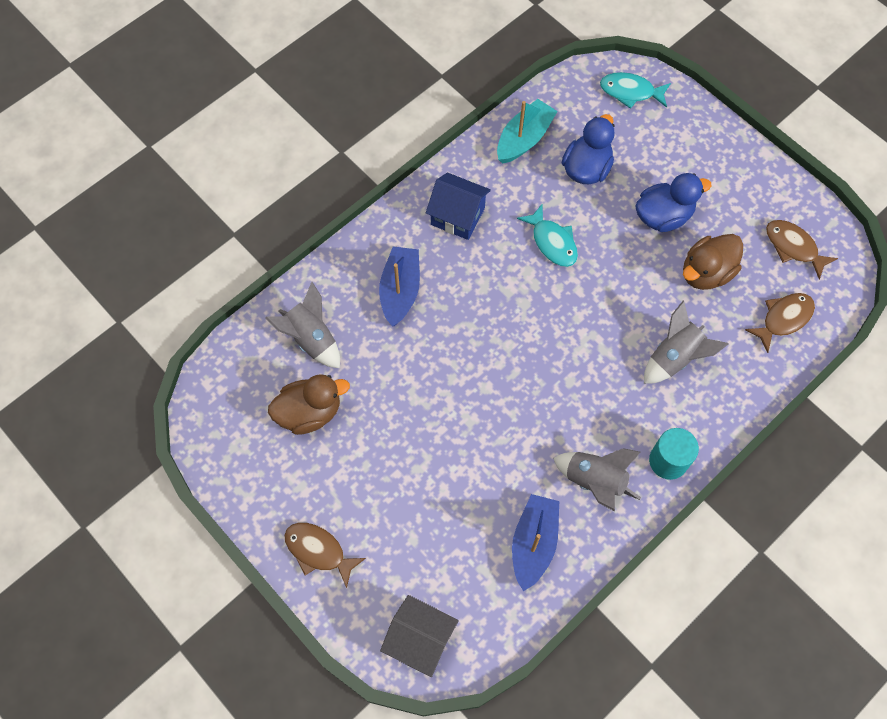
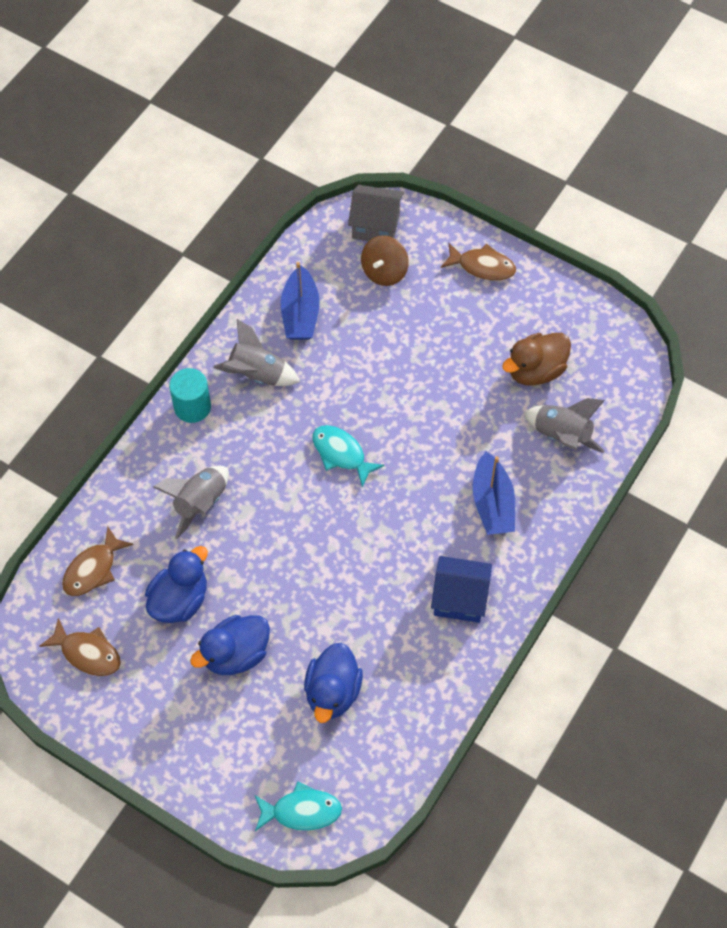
camera: 165 degrees right, 5 degrees down
(428, 573) = (384, 272): none -> brown spinning top
(524, 139) = (413, 712): turquoise boat -> none
(552, 242) = (350, 594): turquoise fish -> turquoise fish (341, 454)
(706, 273) = (180, 600): brown duck -> blue duck

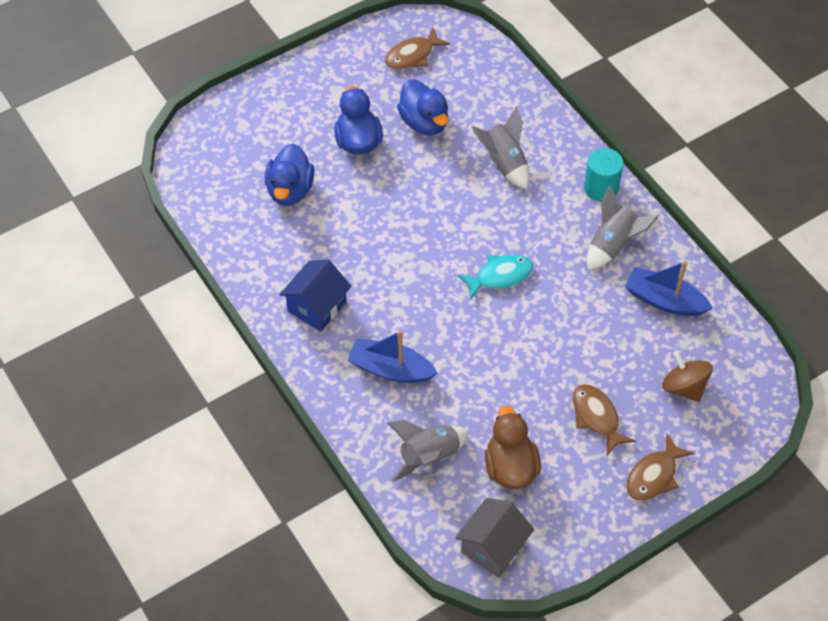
camera: 115 degrees right, 5 degrees down
(93, 569) = (481, 79): brown fish -> brown fish (596, 417)
(302, 811) = (211, 138): turquoise fish -> none
(332, 692) = (290, 190): blue duck -> blue duck turned 120 degrees counterclockwise
(376, 225) = (744, 402): grey house -> grey house (493, 547)

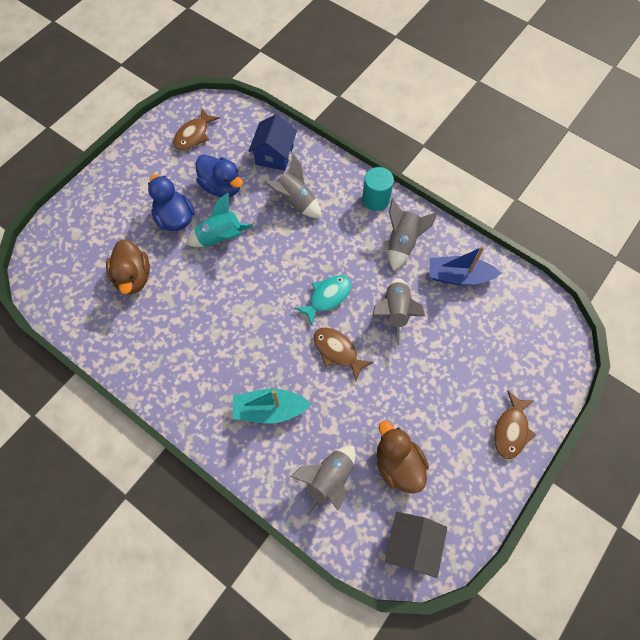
camera: 20 degrees left, 10 degrees up
(290, 190) = (133, 277): blue duck -> brown duck
(317, 306) = (189, 373): blue house -> blue house (274, 155)
(390, 369) = (269, 409): blue boat -> turquoise boat
(402, 177) = (220, 238): none -> turquoise rocket
(572, 315) = (395, 312): none -> grey rocket
(596, 417) = (447, 394): brown fish -> brown fish (337, 351)
(684, 387) = (502, 344): brown spinning top -> none

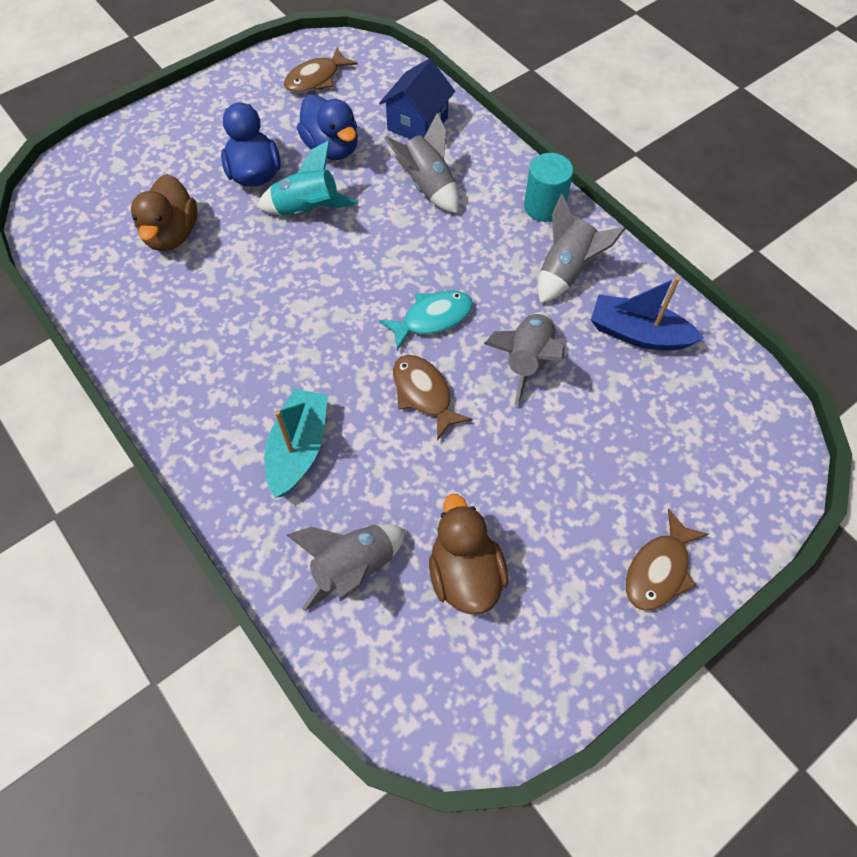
camera: 15 degrees right, 5 degrees down
(269, 409) = (299, 448): turquoise boat -> turquoise boat turned 90 degrees clockwise
(411, 544) = (450, 698): grey house -> none

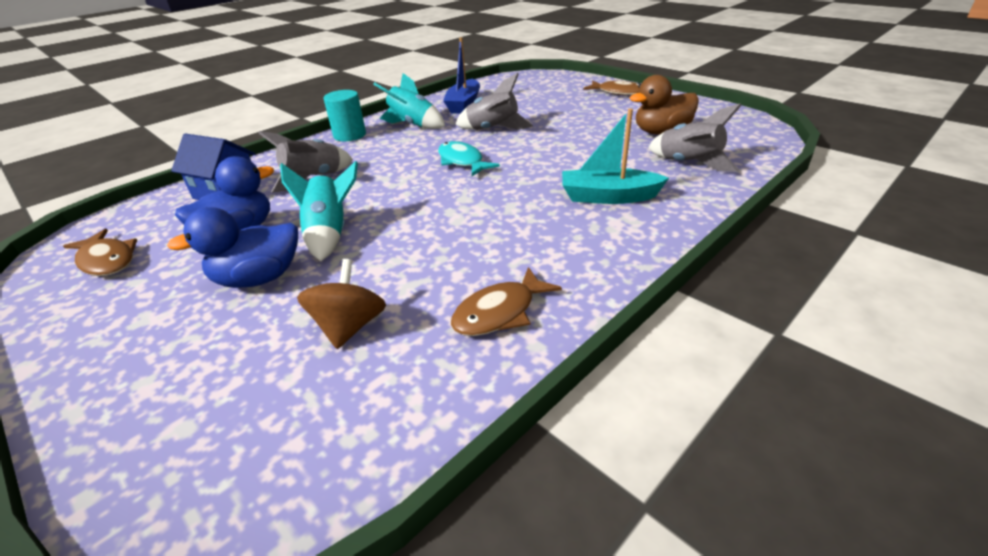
camera: 95 degrees left, 25 degrees down
(172, 234) = (350, 327): brown duck -> brown spinning top
(424, 394) = (533, 157): brown fish -> brown fish (499, 312)
(566, 271) = (413, 124): grey rocket -> turquoise rocket

